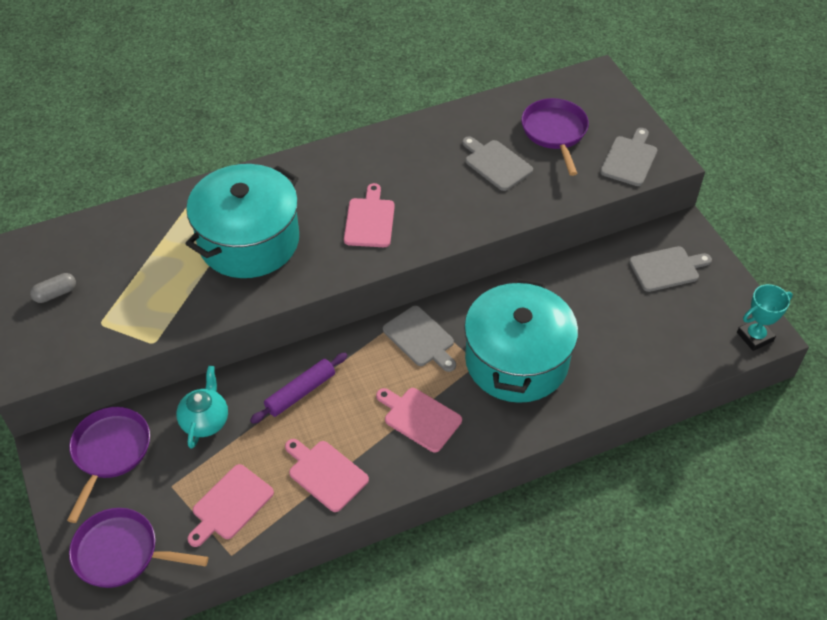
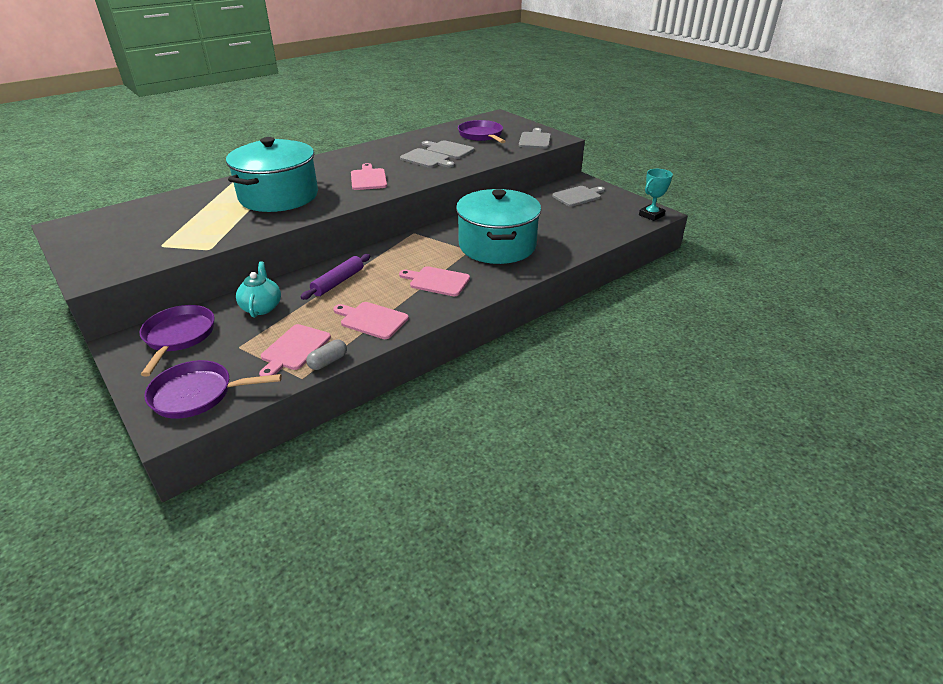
camera: 15 degrees left, 15 degrees down
(55, 294) = (119, 236): grey capsule -> grey capsule (328, 361)
(420, 338) = (423, 245): grey cutting board -> grey cutting board (426, 159)

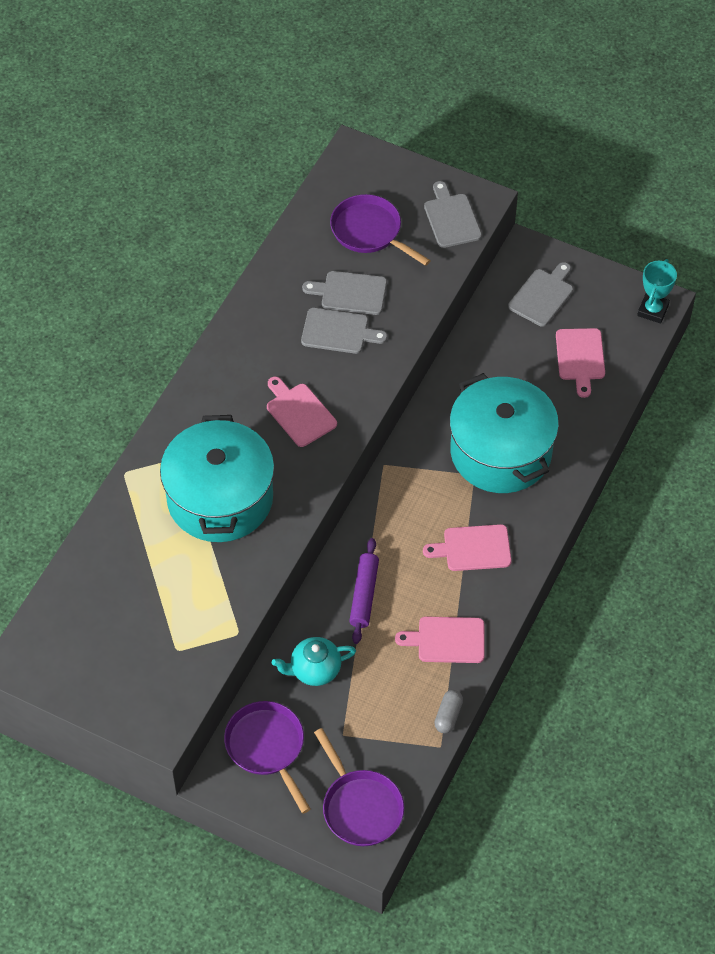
camera: 25 degrees left, 20 degrees up
(198, 394) = (360, 807): purple pan -> purple pan turned 90 degrees counterclockwise
(262, 307) = (314, 670): turquoise teapot -> turquoise teapot turned 75 degrees counterclockwise
(294, 349) = (401, 714): pink cutting board -> pink cutting board (580, 358)

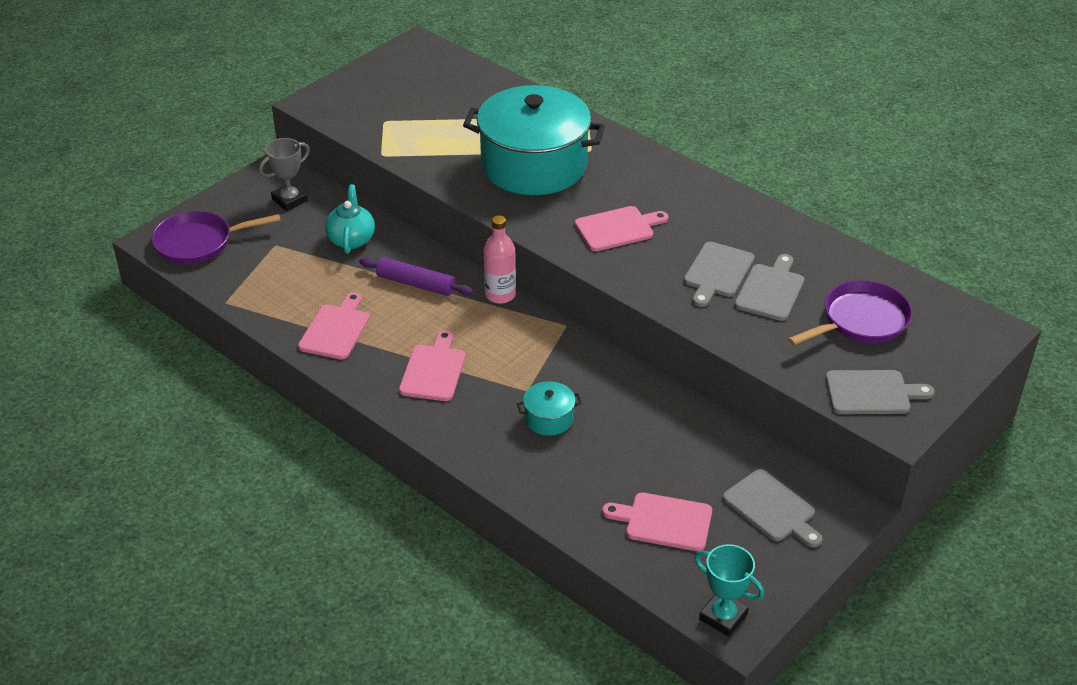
camera: 105 degrees right, 15 degrees down
(267, 747) = (290, 200): purple pan -> grey trophy
(358, 523) = (500, 295): none -> pink bottle
(448, 716) = (254, 314): grey capsule -> none
(501, 452) = (549, 418): turquoise pot -> turquoise pot, size x0.41

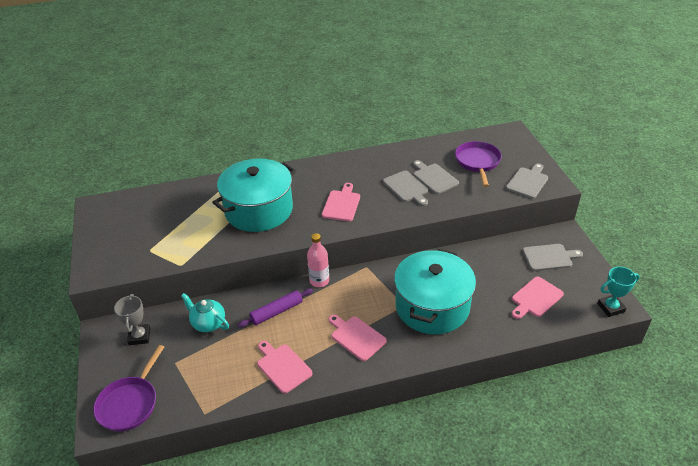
camera: 55 degrees left, 0 degrees up
(549, 418) = (432, 306): turquoise pot -> turquoise pot, size x2.46

